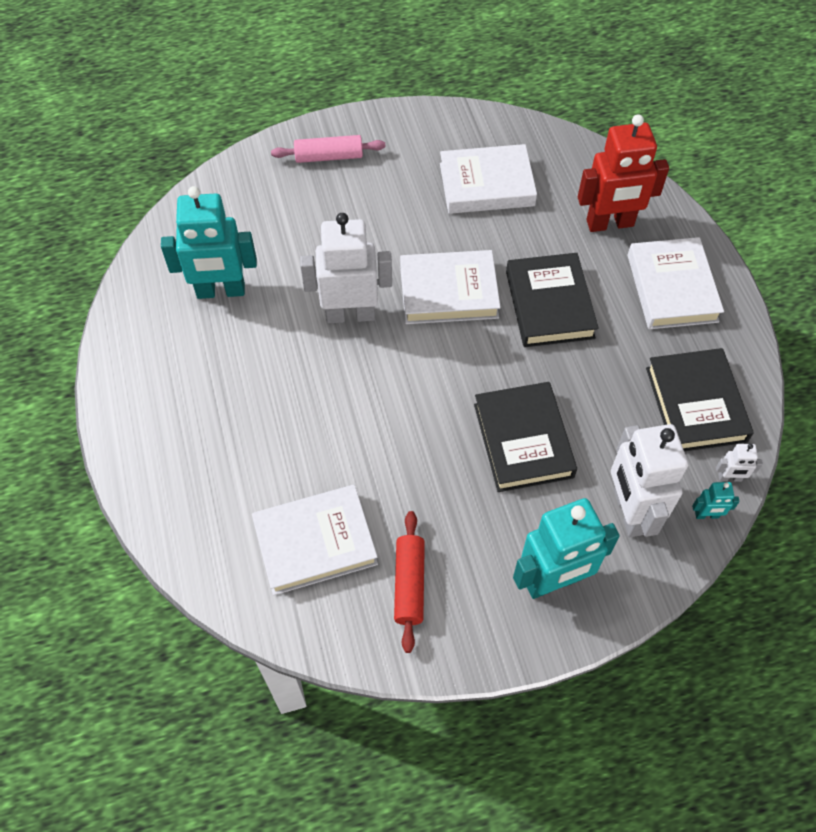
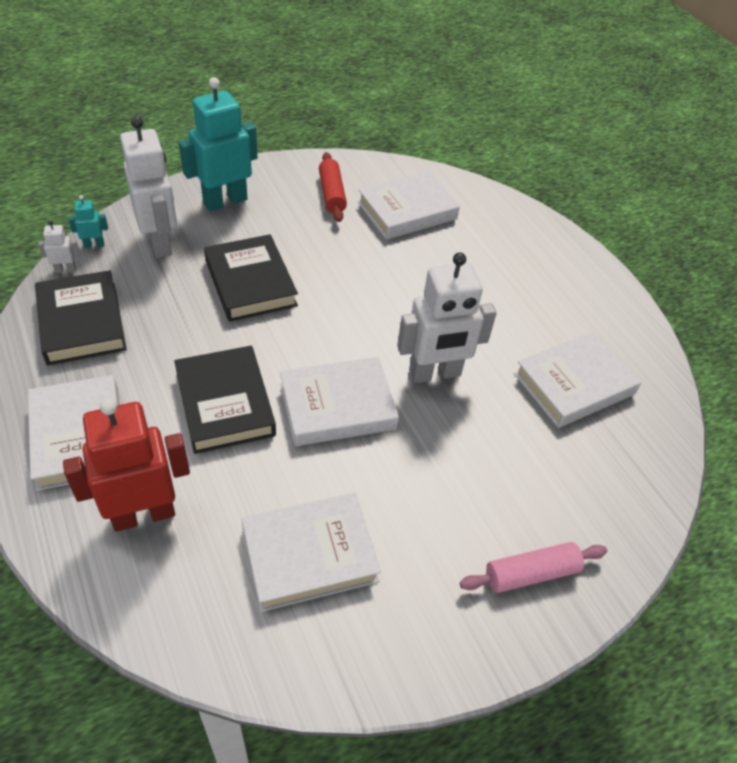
camera: 165 degrees right, 10 degrees down
(221, 291) = (574, 384): turquoise robot -> white book

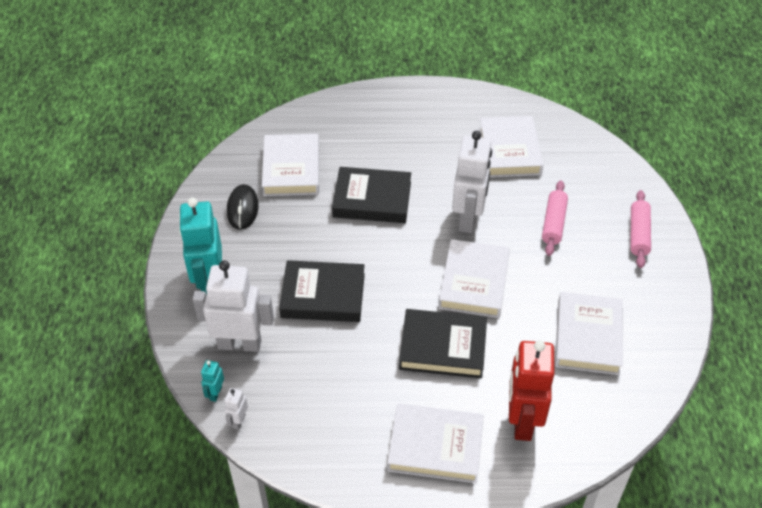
camera: 60 degrees left, 0 degrees up
(82, 323) = (312, 421): black book -> black book (372, 199)
(331, 194) = (242, 209): red rolling pin -> black mouse
(484, 463) = (553, 223): none -> pink rolling pin

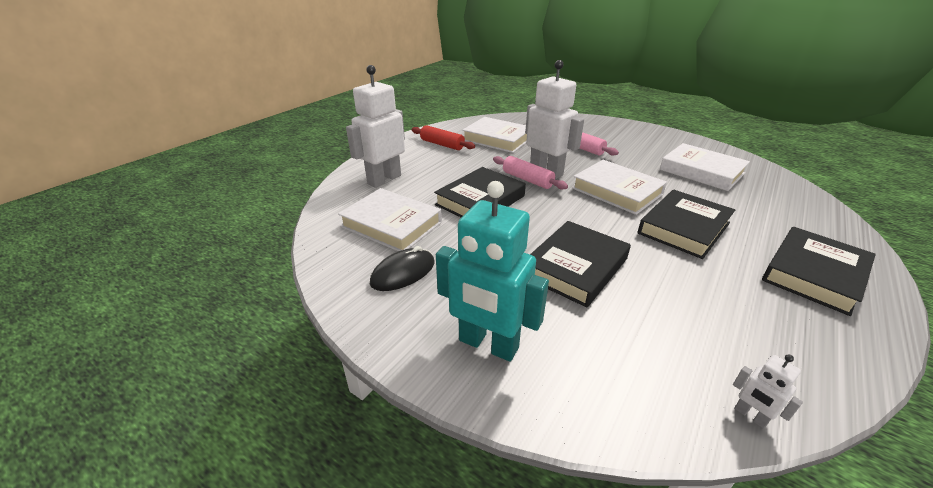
camera: 55 degrees left, 15 degrees down
(215, 393) = (689, 420): turquoise robot -> none
(239, 344) = (608, 358): white robot -> white robot (384, 179)
(242, 209) = (403, 273): black mouse -> black mouse turned 75 degrees counterclockwise
(435, 447) = (814, 274): white book -> black book
(455, 119) = (442, 144): none -> red rolling pin
(522, 421) = (785, 222): red robot -> none
(638, 234) = (615, 130): pink rolling pin -> pink rolling pin (527, 179)

